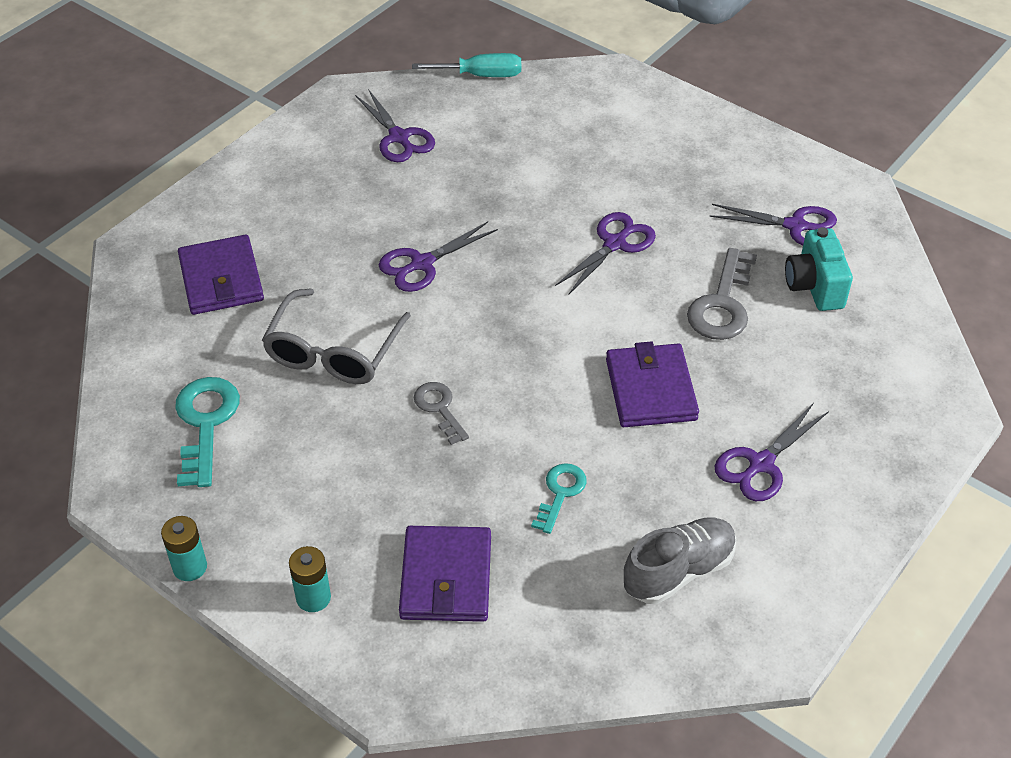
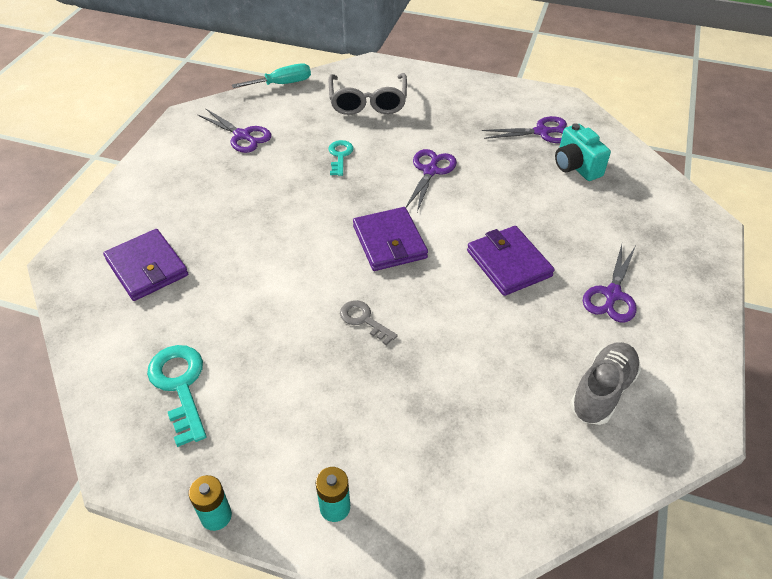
camera: 20 degrees left, 0 degrees up
(333, 351) = (261, 299): grey glasses -> grey glasses (368, 102)
(422, 264) = (300, 218): purple scissors -> none
(446, 577) = (434, 453): purple wallet -> purple wallet (389, 242)
(560, 493) = (486, 358): turquoise key -> turquoise key (340, 156)
(722, 303) = (524, 192): grey key -> none

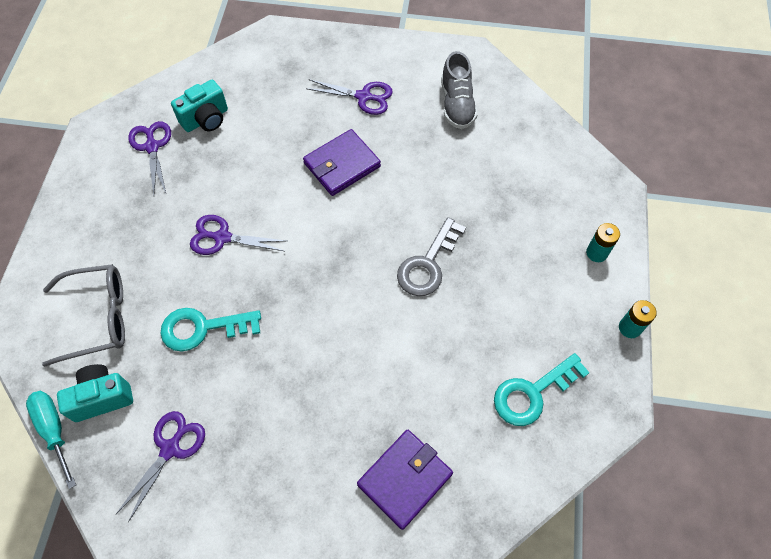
camera: 100 degrees left, 15 degrees up
(298, 104) = (102, 397): none -> turquoise camera
(340, 156) = (203, 328): turquoise key -> turquoise key, size x1.64
(364, 320) = (428, 264): grey key -> grey key, size x1.64
(389, 242) = (330, 259): purple wallet -> none
(602, 391) = (457, 104): grey shoe -> grey shoe turned 120 degrees counterclockwise

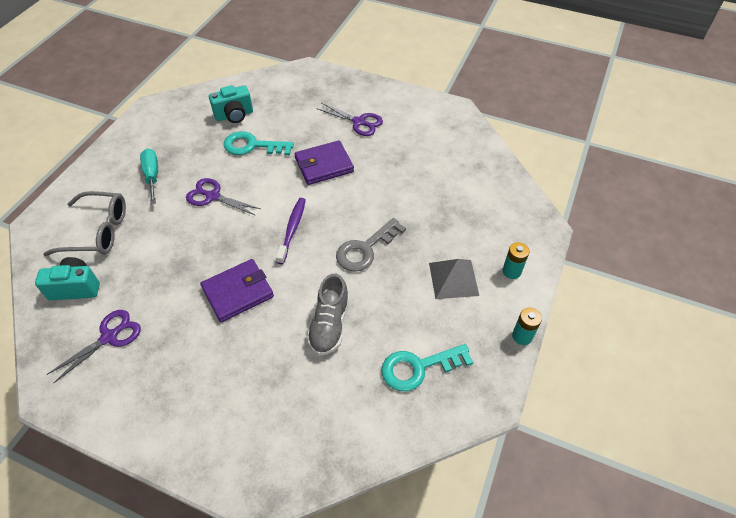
camera: 15 degrees right, 10 degrees down
(54, 430) = (31, 302): turquoise screwdriver -> turquoise screwdriver (152, 176)
(152, 147) = (187, 126): purple scissors -> none
(203, 328) = (171, 256): turquoise key -> turquoise key (252, 146)
(334, 259) = (292, 229): none -> purple toothbrush
(404, 479) = (284, 408): purple wallet -> purple wallet (238, 292)
(457, 104) = (431, 141): grey shoe -> grey shoe (329, 325)
(537, 277) = (453, 279): none -> grey pyramid

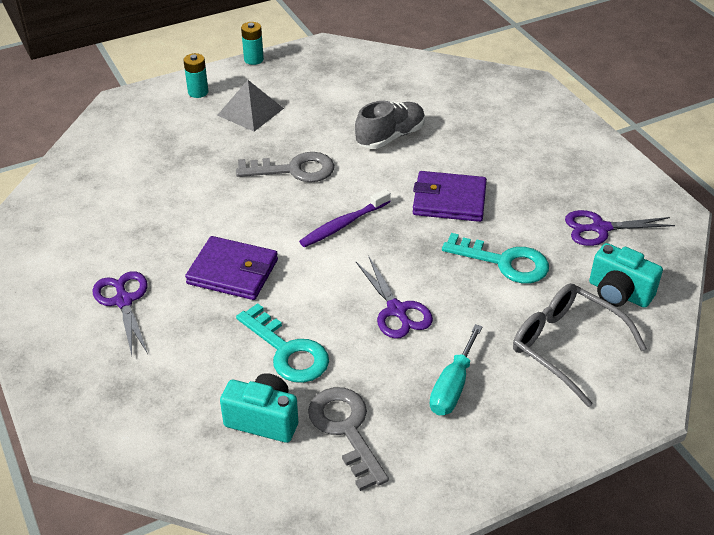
camera: 140 degrees left, 10 degrees down
(192, 131) = (346, 430): none -> grey key
(419, 367) = (351, 82): turquoise key -> turquoise key (504, 262)

